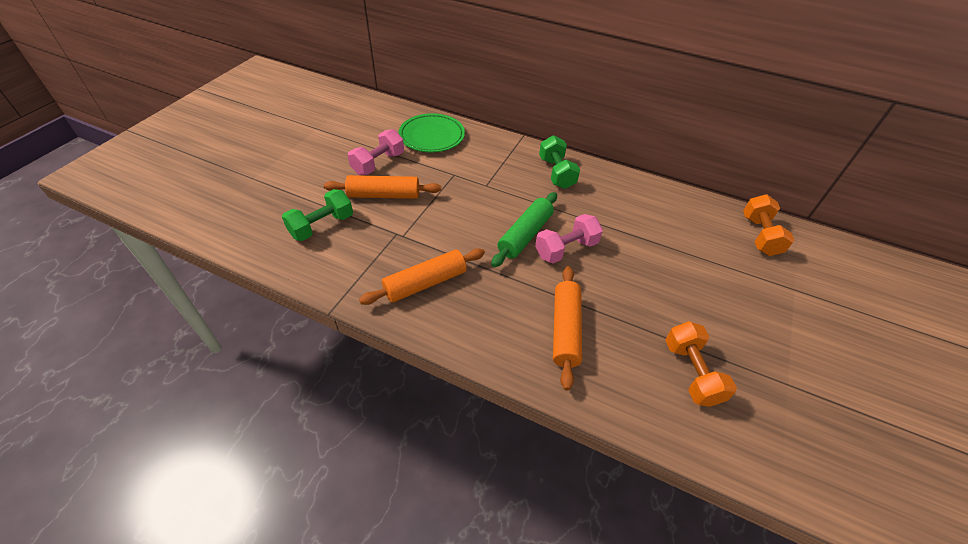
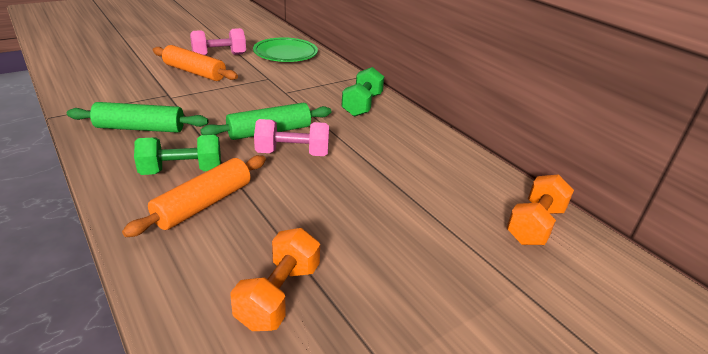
camera: 30 degrees right, 15 degrees down
(322, 226) = (124, 73): green dumbbell -> green dumbbell (182, 171)
(425, 283) = (140, 128): orange rolling pin -> green rolling pin

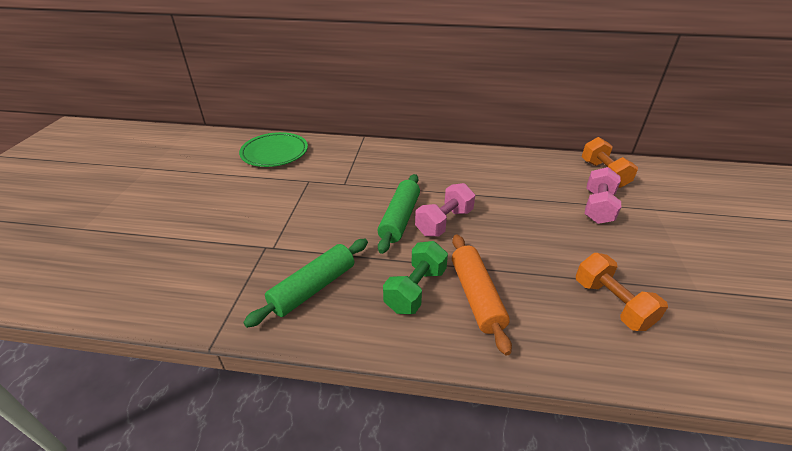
camera: 45 degrees left, 5 degrees up
(194, 72) = (240, 214): orange rolling pin -> none
(219, 55) = (225, 186): pink dumbbell -> pink dumbbell (597, 207)
(362, 105) = (407, 160): green dumbbell -> none

